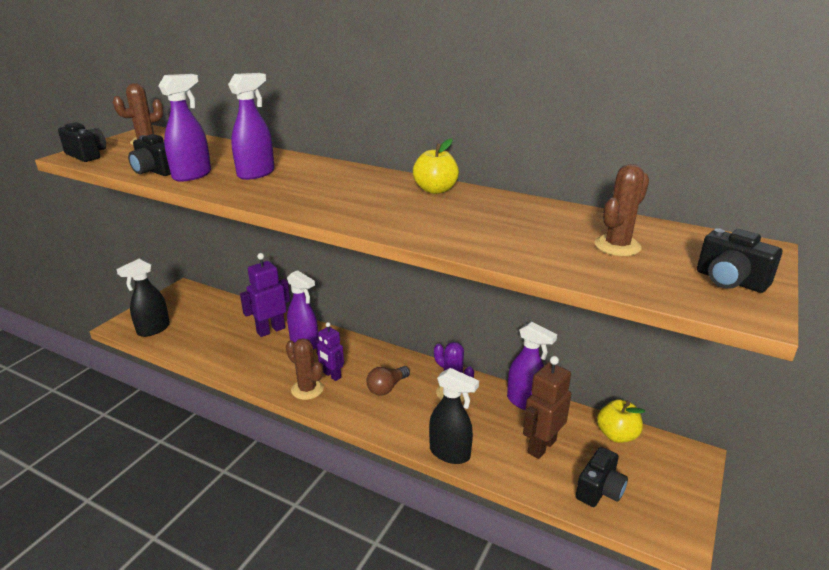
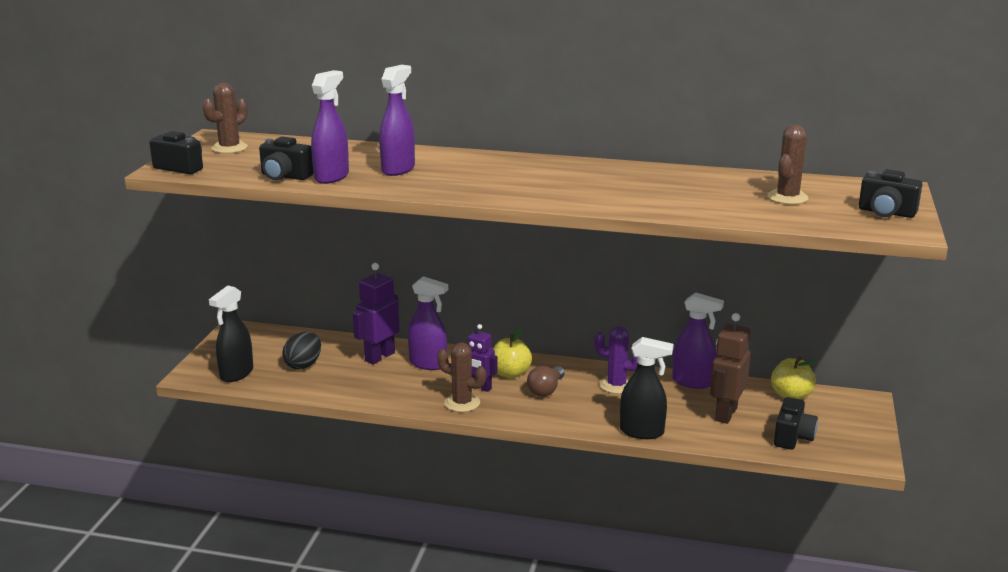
camera: 15 degrees left, 5 degrees down
(208, 329) = (303, 365): none -> black egg
(435, 190) = (594, 168): yellow apple -> yellow apple (510, 373)

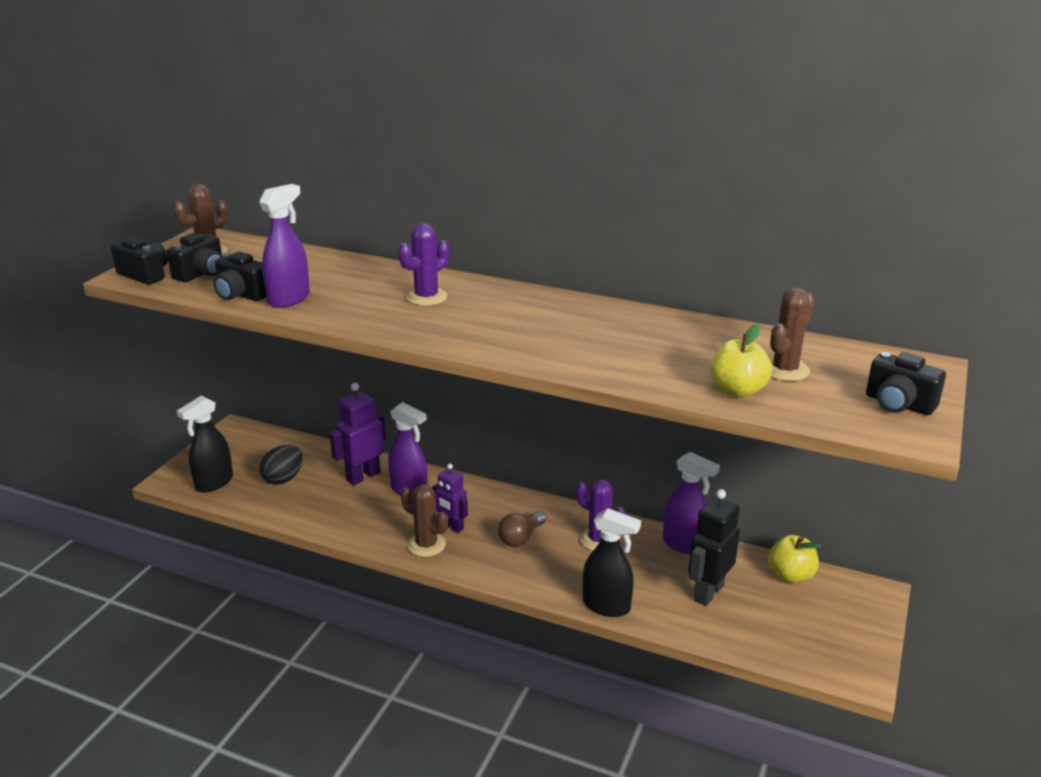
camera: 10 degrees right, 5 degrees up
(398, 169) = (364, 294): purple spray bottle -> none
(456, 168) = (426, 297): none -> purple cactus
(510, 373) = (490, 512): yellow apple -> yellow apple (737, 390)
(725, 414) = (708, 592): brown robot -> black robot
(792, 437) = (775, 634): black camera -> black camera (201, 274)

